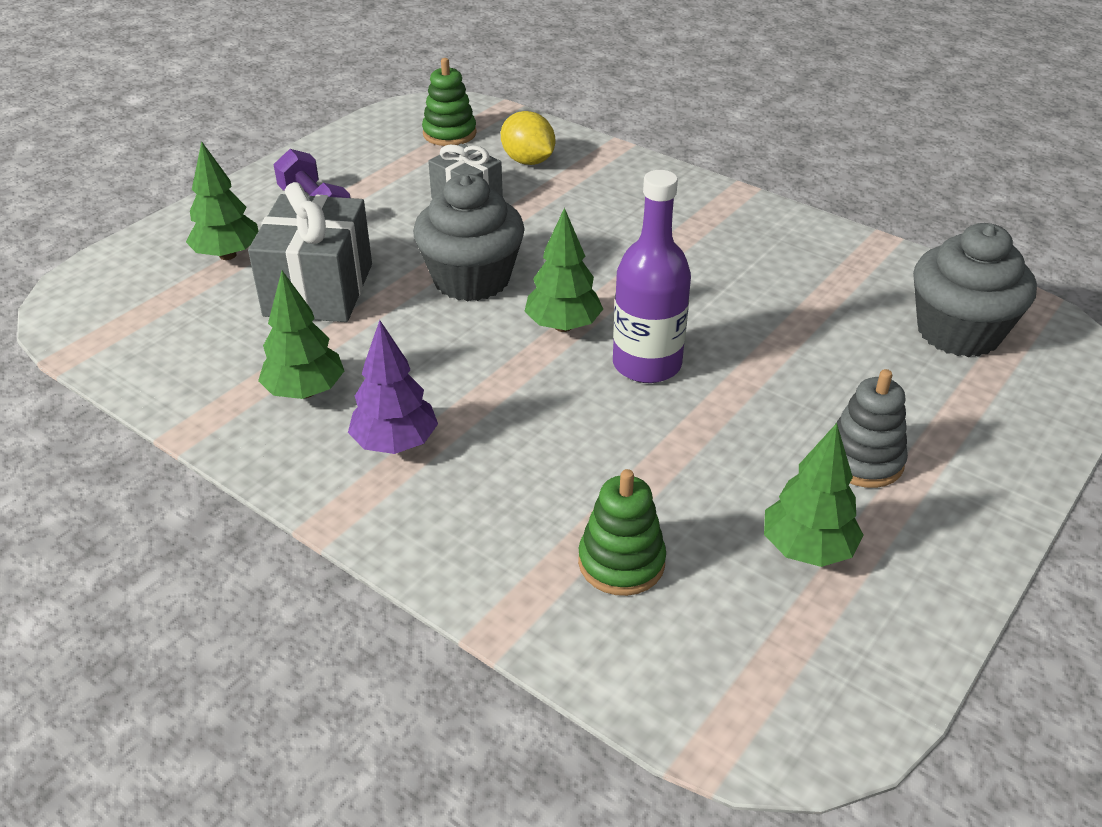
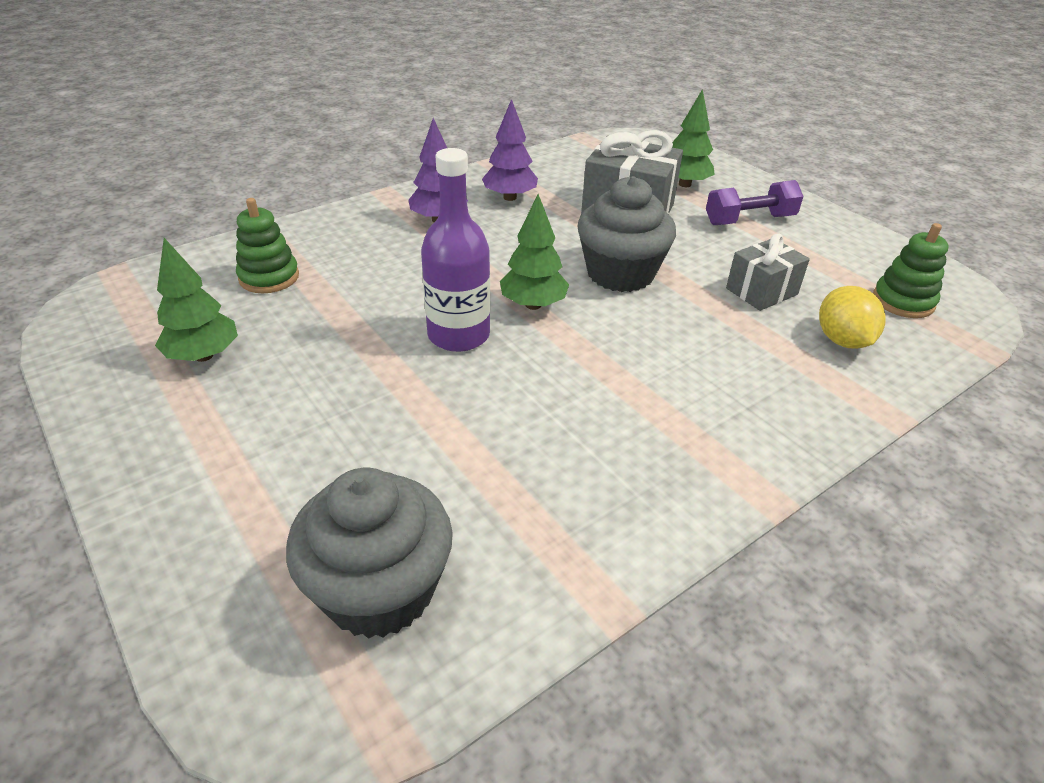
camera: 105 degrees right, 0 degrees up
(305, 392) = (510, 197): green tree -> purple tree
(528, 161) = (842, 340): yellow lemon -> yellow lemon turned 75 degrees counterclockwise
(863, 460) = (257, 420): grey stacking toy -> none

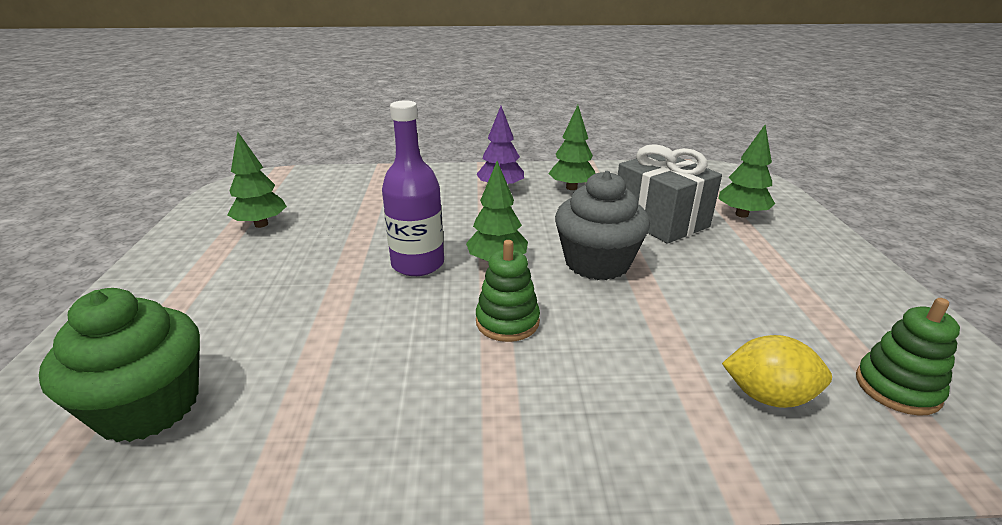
camera: 35 degrees right, 10 degrees down
(269, 277) = (352, 193): green stacking toy -> green stacking toy (507, 322)
(379, 590) = (148, 406): grey cupcake -> green cupcake
(510, 197) = (571, 188): purple tree -> green tree
(749, 220) = (779, 258): purple dumbbell -> none
(761, 291) = (722, 320): grey gift -> none
(842, 340) = (768, 396): yellow lemon -> yellow lemon turned 75 degrees clockwise

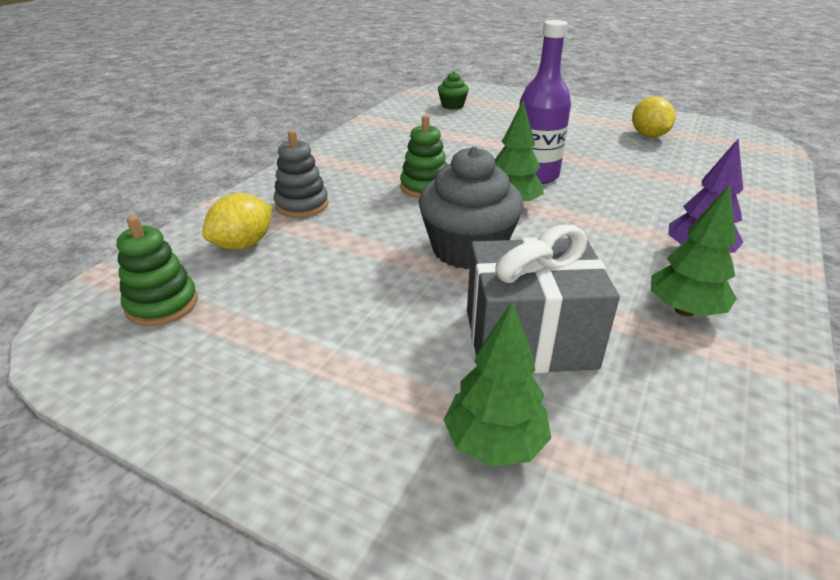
camera: 120 degrees right, 5 degrees up
(148, 406) = (452, 106): green cupcake -> green cupcake, size x0.50
(261, 224) = (648, 135): green tree -> yellow lemon
(647, 399) = (302, 205): none -> grey stacking toy

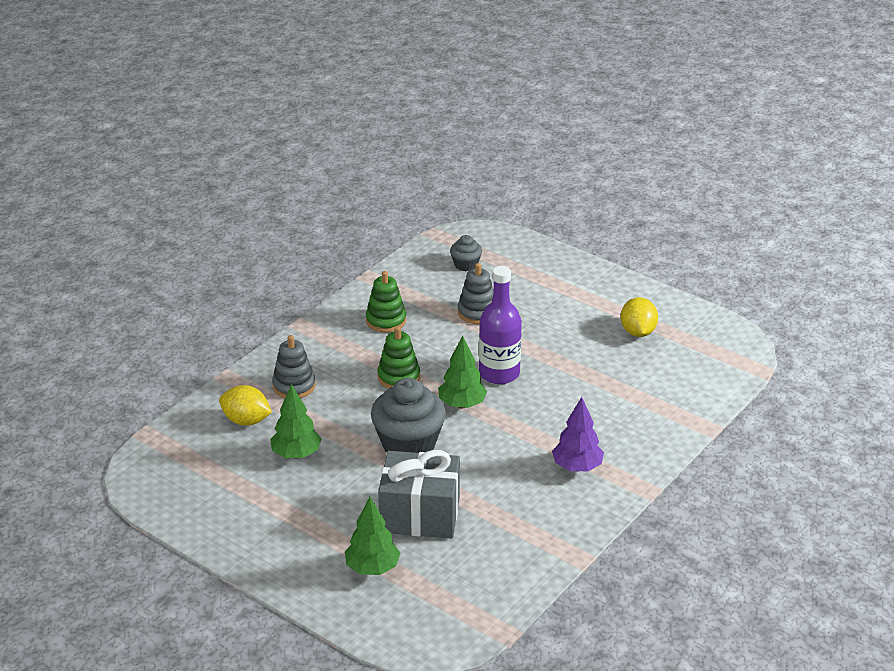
camera: 10 degrees right, 0 degrees up
(162, 304) = (192, 463): green stacking toy -> green stacking toy (386, 320)
(243, 245) = (246, 421): yellow lemon -> yellow lemon turned 60 degrees clockwise
(452, 106) = (466, 265): green cupcake -> grey cupcake
(482, 134) = (477, 312): none -> grey stacking toy
(684, 310) = (532, 508): green tree -> green tree (296, 454)

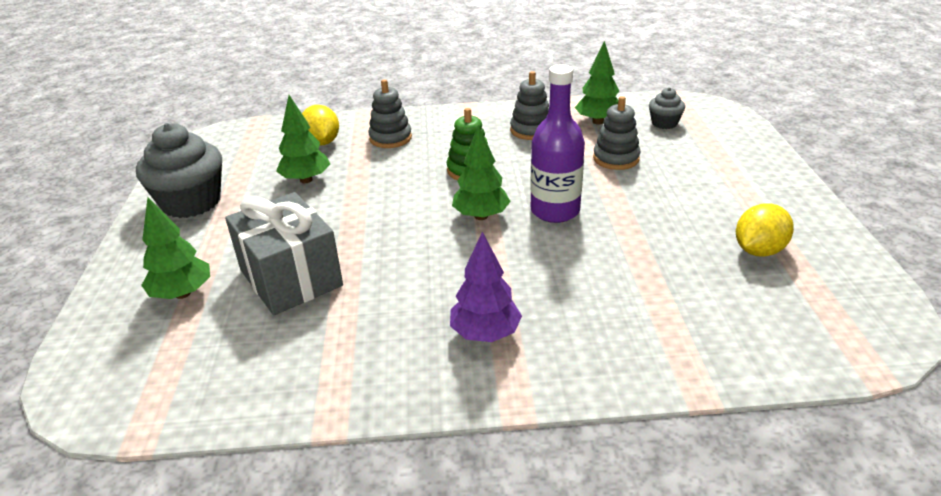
camera: 50 degrees right, 0 degrees up
(386, 320) = (531, 130): green stacking toy -> grey stacking toy
(408, 444) = (387, 220): grey cupcake -> grey cupcake (191, 202)
(420, 287) = (597, 121): none -> green tree

